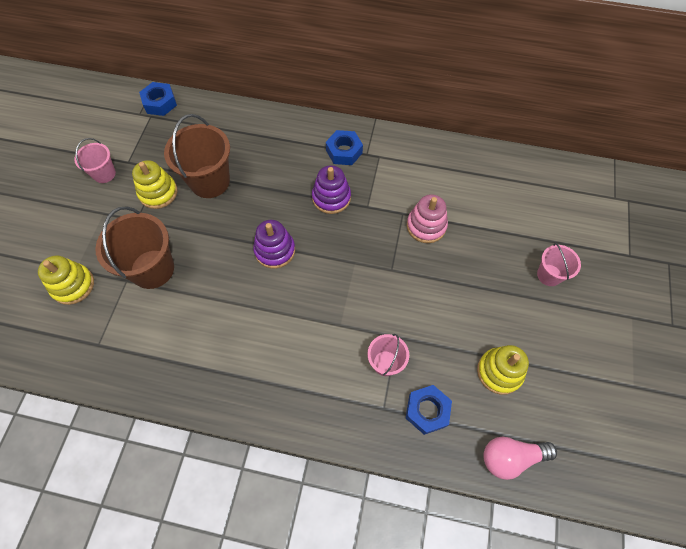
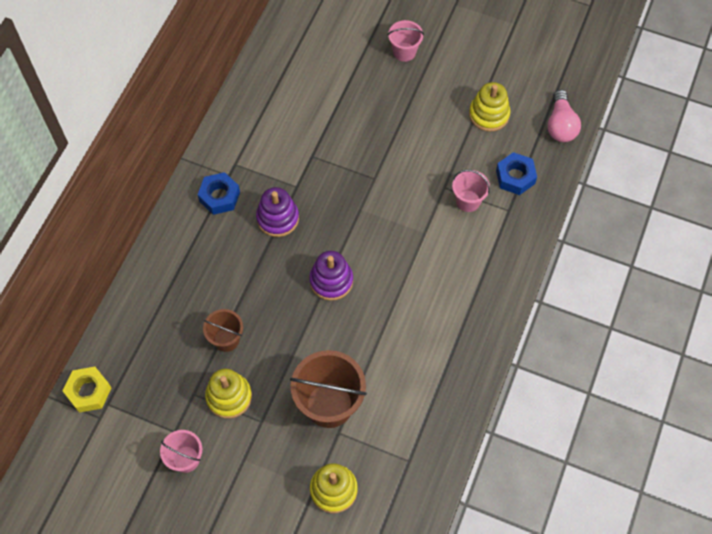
camera: 80 degrees left, 0 degrees up
(160, 103) = (89, 391): blue nut -> yellow nut
(210, 181) = (226, 339): brown bucket -> brown bucket, size x0.56
(426, 226) = (331, 138): pink stacking toy -> none

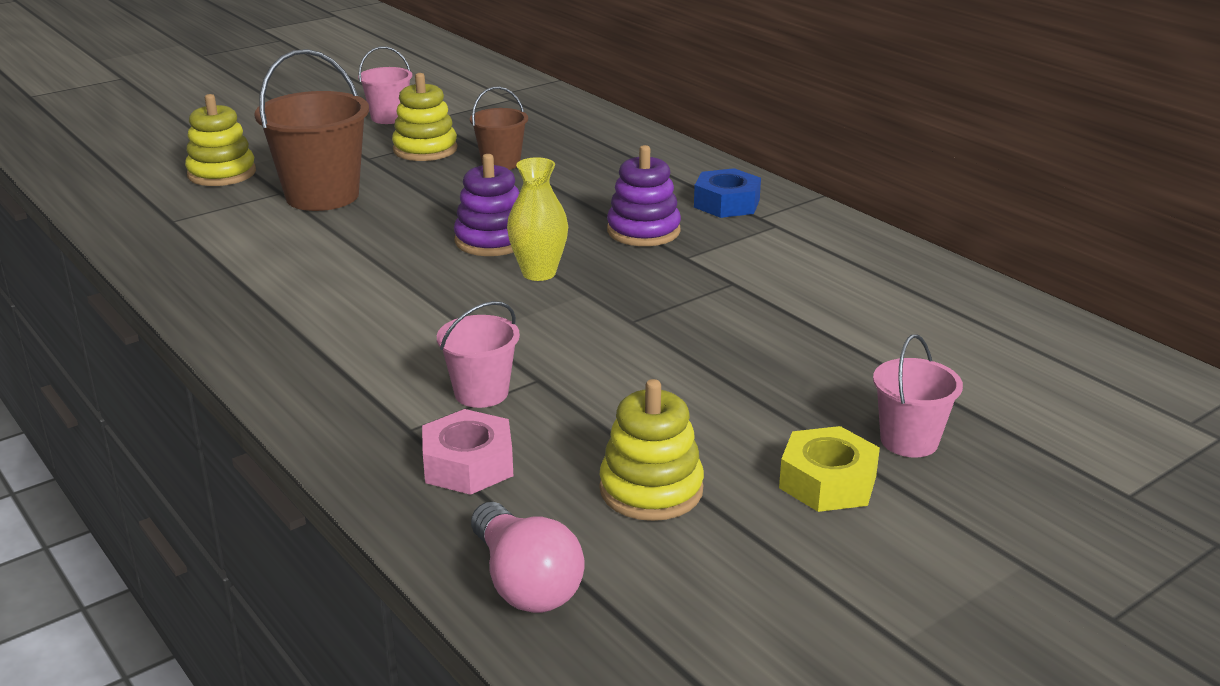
camera: 120 degrees right, 35 degrees down
(89, 391) = (538, 94): yellow nut -> yellow nut (827, 482)
(353, 239) = (539, 273): none -> yellow vase
(515, 177) = (468, 465): blue nut -> pink nut
(560, 125) = (525, 583): pink light bulb -> pink light bulb turned 150 degrees counterclockwise

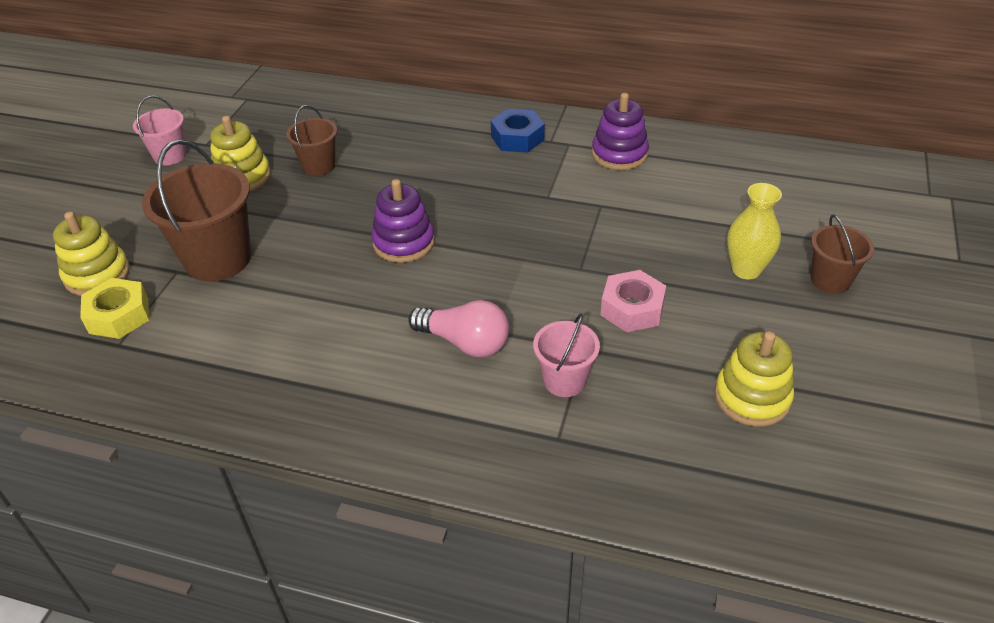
camera: 35 degrees left, 15 degrees up
(468, 465) = (630, 444): pink nut -> pink nut (632, 308)
(525, 583) = (773, 513): pink light bulb -> pink light bulb (465, 342)
(539, 273) = (472, 256): yellow vase -> yellow vase (746, 270)
(643, 231) = (494, 186): purple stacking toy -> purple stacking toy (619, 154)
(827, 482) = (828, 335): yellow nut -> yellow nut (119, 316)
(909, 441) = (830, 280): pink bucket -> brown bucket

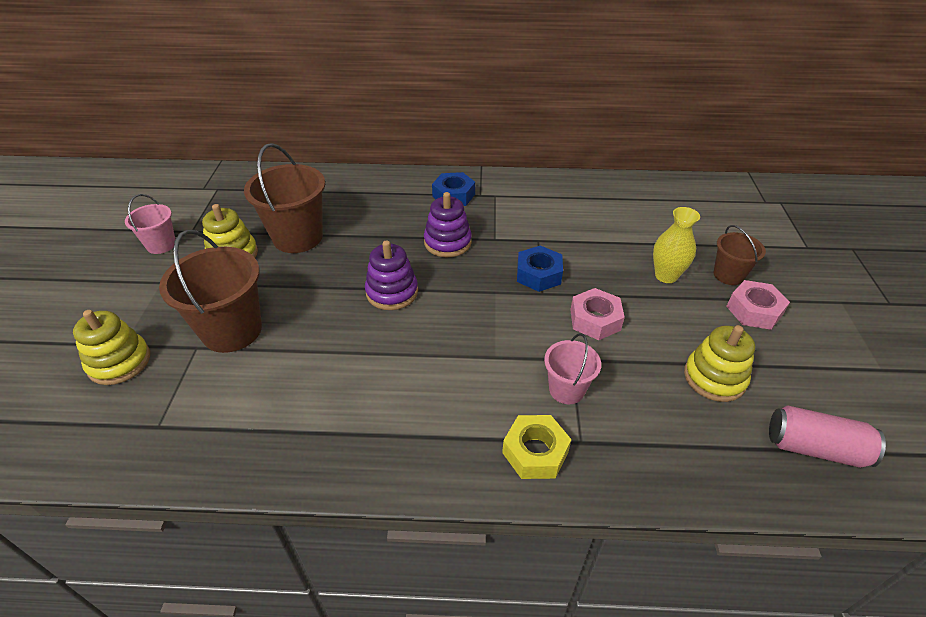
camera: 15 degrees left, 0 degrees up
(119, 316) = (151, 398): yellow nut -> yellow nut (535, 452)
(318, 166) = (298, 237): brown bucket -> brown bucket, size x1.79
(465, 342) = (473, 370): pink light bulb -> none
(584, 246) = (538, 274): none -> blue nut
(619, 154) = (536, 199): purple stacking toy -> purple stacking toy (447, 242)
(841, 496) = (815, 448): none -> pink can
(843, 328) = (754, 310): none -> pink nut

